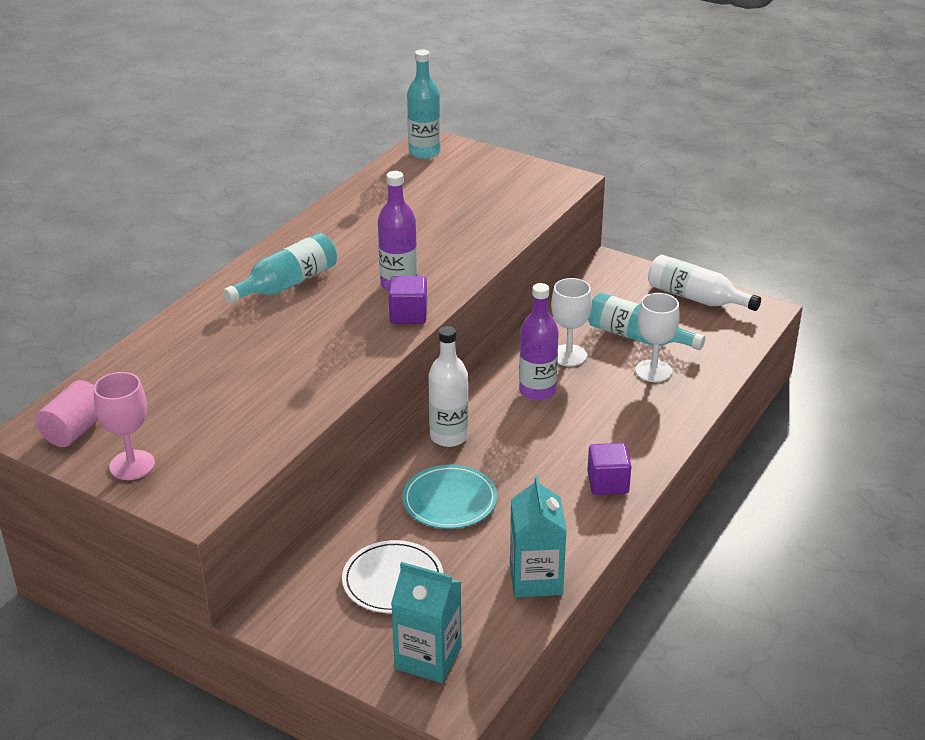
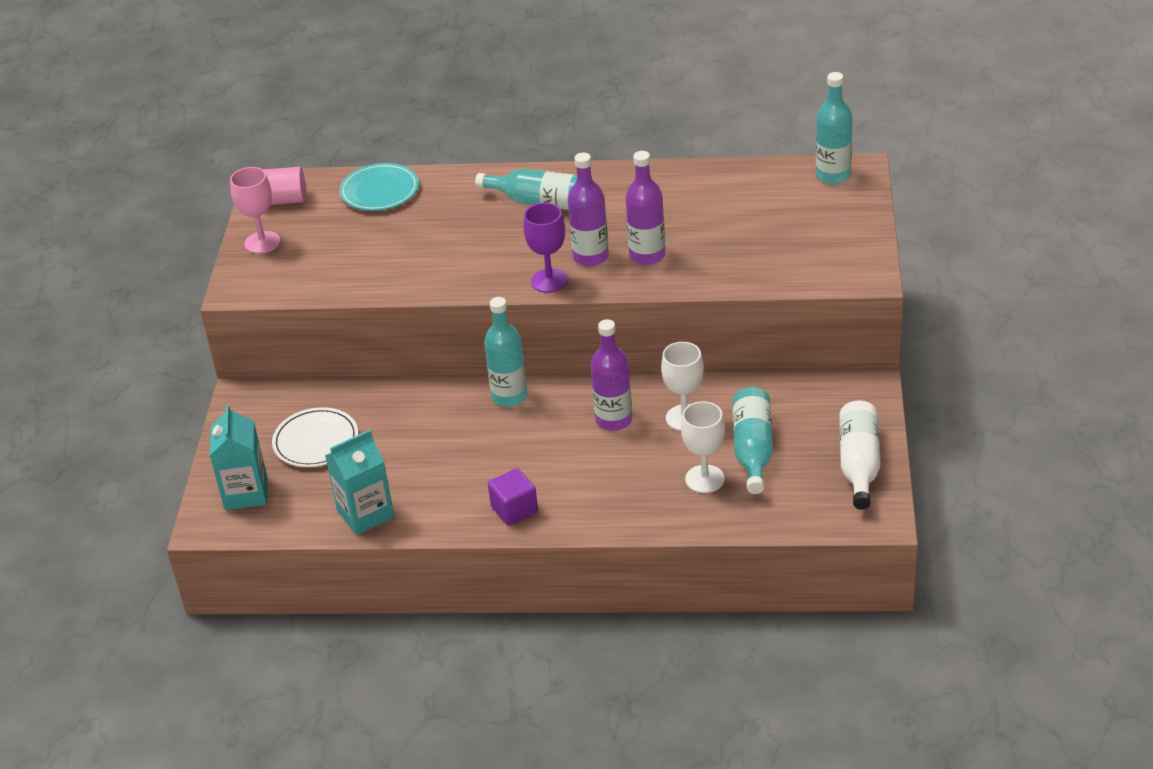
camera: 65 degrees right, 5 degrees up
(408, 314) = (549, 281): purple cube -> purple goblet
(430, 258) = (647, 255): none -> purple bottle
(449, 436) = (509, 396): white bottle -> turquoise bottle
(449, 500) = (428, 431): turquoise plate -> turquoise plate (379, 191)

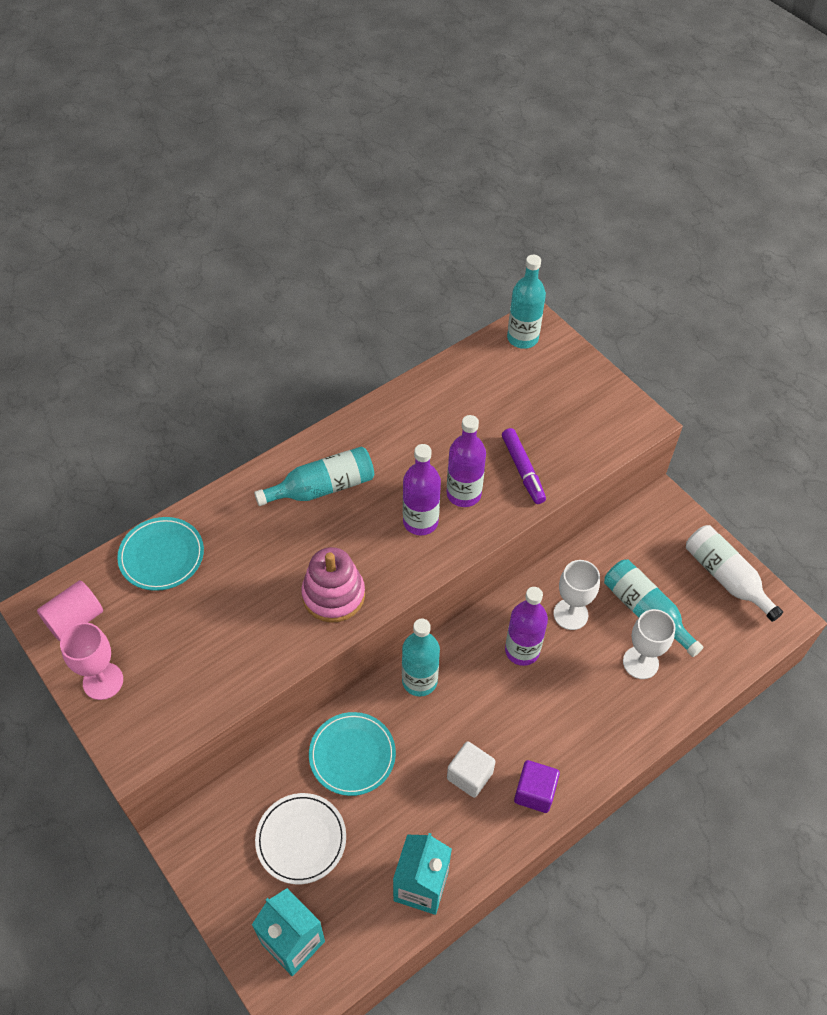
camera: 45 degrees left, 15 degrees up
(407, 413) = (352, 755): none -> turquoise plate
(471, 270) = (333, 595): none -> pink stacking toy
(478, 472) = (469, 775): none -> white cube
(549, 281) = (412, 566): purple goblet -> none
(716, 262) = (522, 469): none -> purple marker

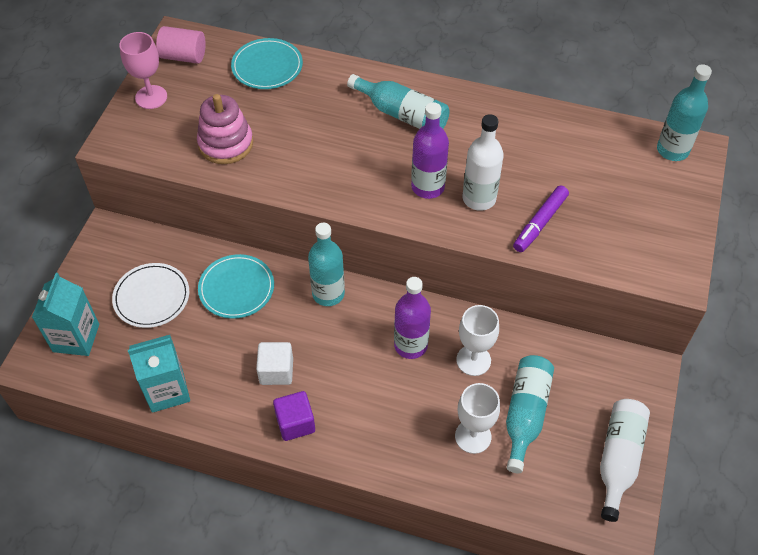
camera: 55 degrees right, 0 degrees up
(333, 595) = (318, 174): pink stacking toy -> pink stacking toy (226, 144)
(463, 494) = (479, 198): purple bottle -> white bottle

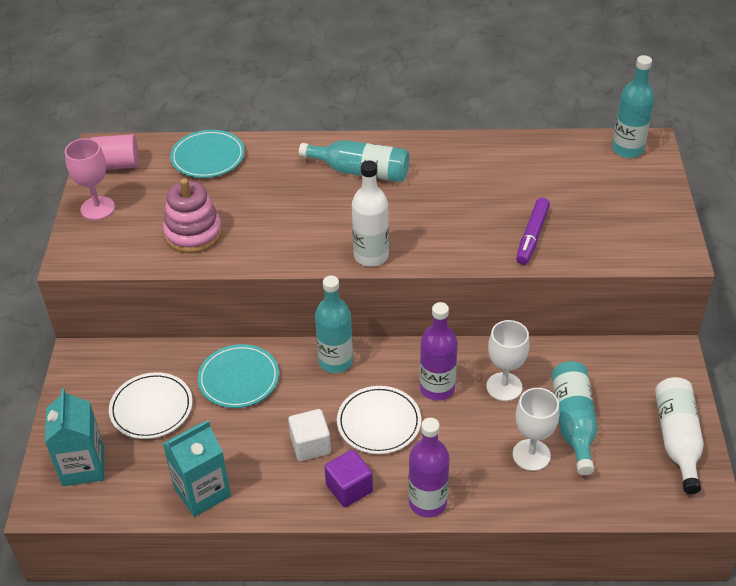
camera: 15 degrees left, 10 degrees down
(345, 365) = (379, 422): none -> white plate
(428, 187) = (412, 229): purple bottle -> purple bottle (427, 502)
(479, 198) = (465, 228): white bottle -> white bottle (371, 256)

